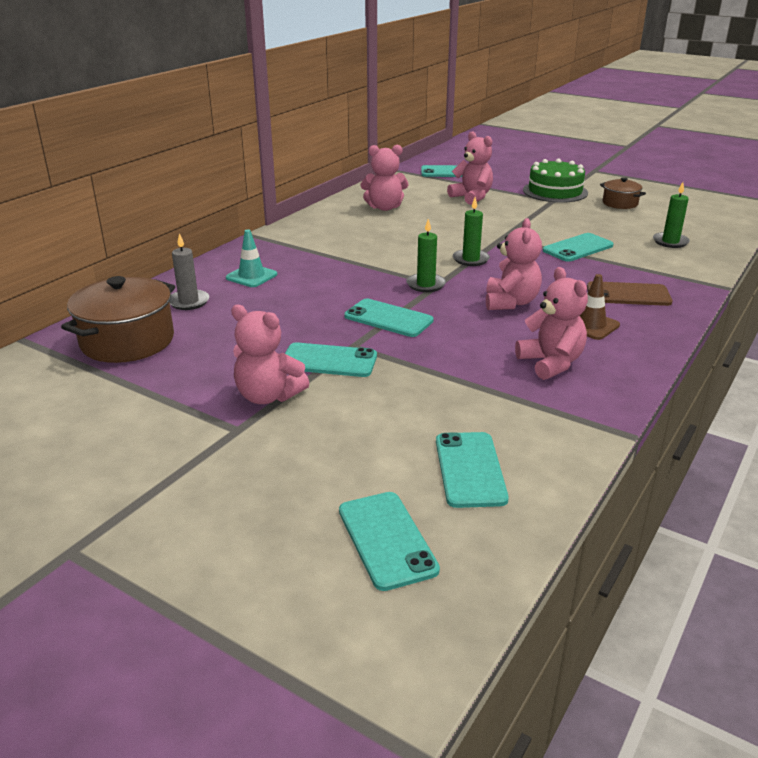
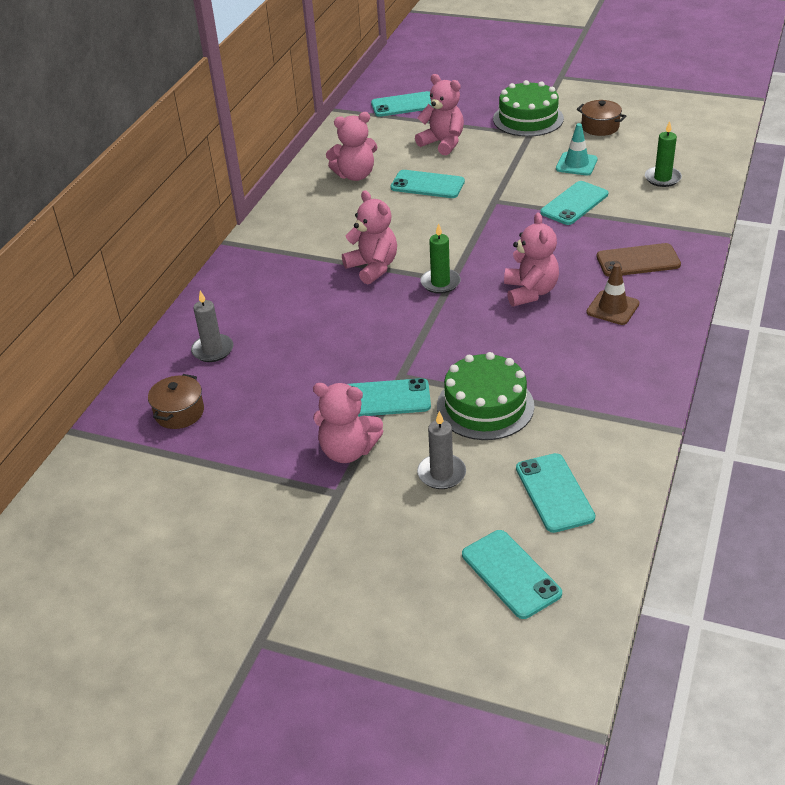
camera: 10 degrees left, 10 degrees up
(127, 341) = (179, 412): brown pot -> brown pot, size x0.55
(251, 276) = (259, 303): turquoise traffic cone -> turquoise traffic cone (576, 164)
(354, 431) = (441, 474): none -> grey candle
(388, 318) = (421, 335): turquoise phone -> turquoise phone (427, 185)
(427, 382) = (485, 406): none -> green cake
(470, 259) = (473, 239): green candle -> none
(551, 363) = (589, 362): pink teddy bear -> pink teddy bear (373, 267)

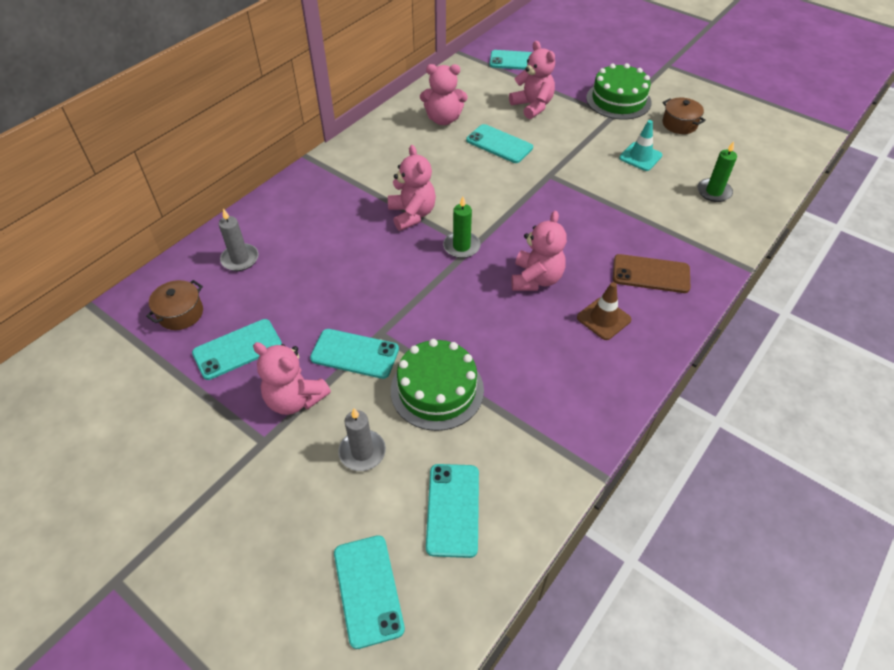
camera: 15 degrees right, 10 degrees up
(574, 203) = (619, 197): turquoise phone -> turquoise phone (237, 349)

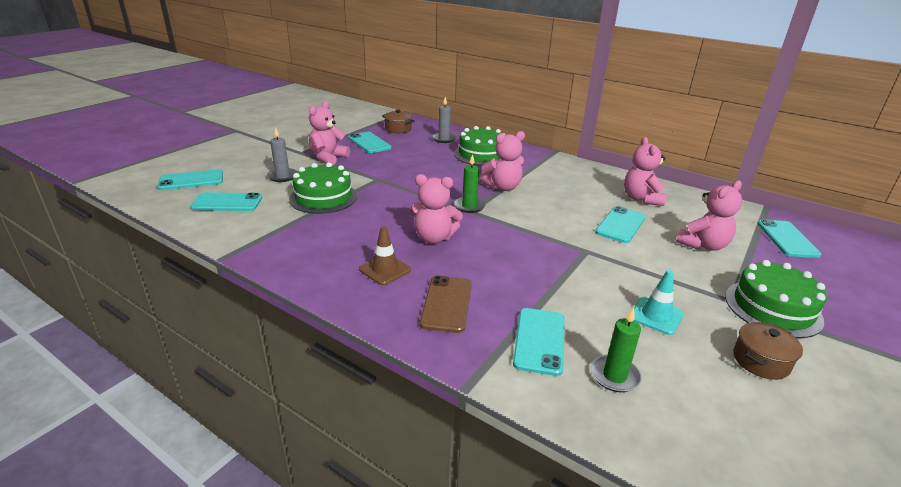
camera: 85 degrees right, 20 degrees down
(308, 224) = (481, 154): none -> green cake
(354, 354) = (360, 172): turquoise phone -> turquoise phone (539, 341)

